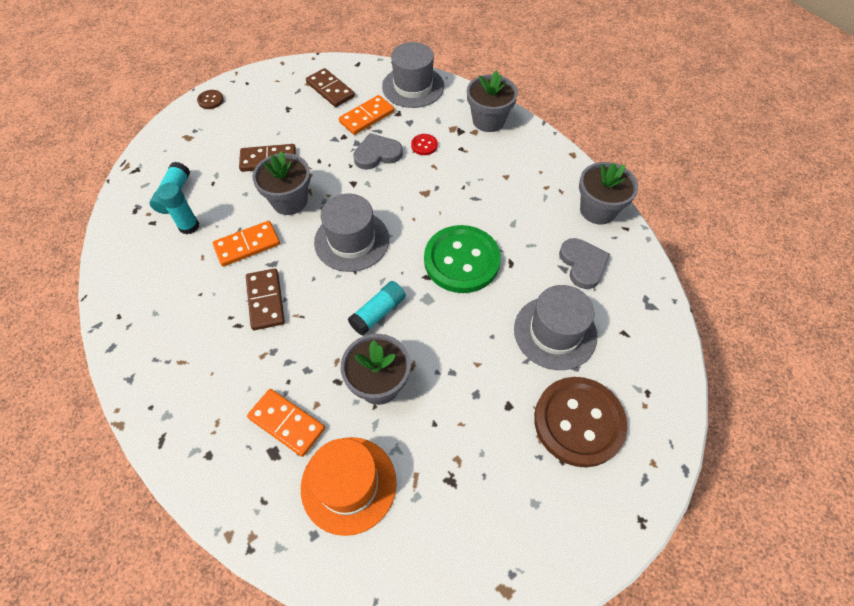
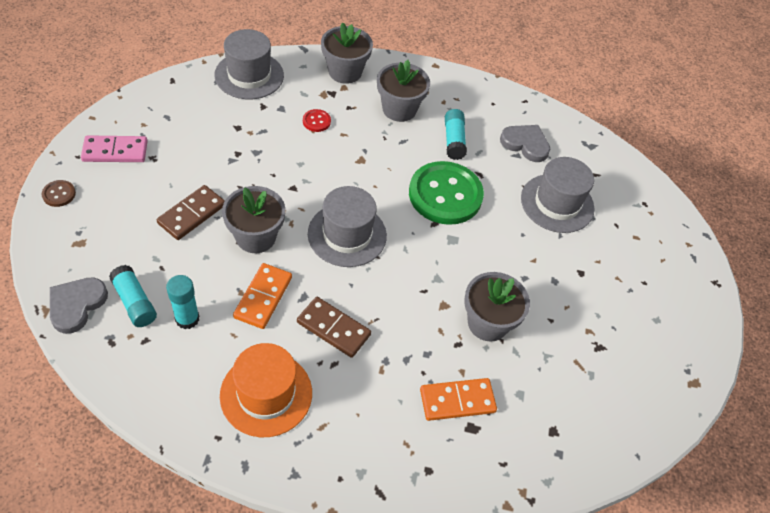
camera: 50 degrees left, 5 degrees down
(270, 92) = (115, 151): none -> pink domino
(330, 90) = (174, 118): brown domino -> none
(348, 484) = (544, 403): orange hat -> orange hat (266, 394)
(367, 117) = (239, 124): orange domino -> none
(377, 154) = (285, 151): grey heart -> grey heart (76, 305)
(378, 313) = (430, 274): turquoise glue stick -> turquoise glue stick (454, 140)
(578, 422) = (628, 251): brown button -> none
(598, 210) = (495, 98): grey flower pot -> grey flower pot (399, 109)

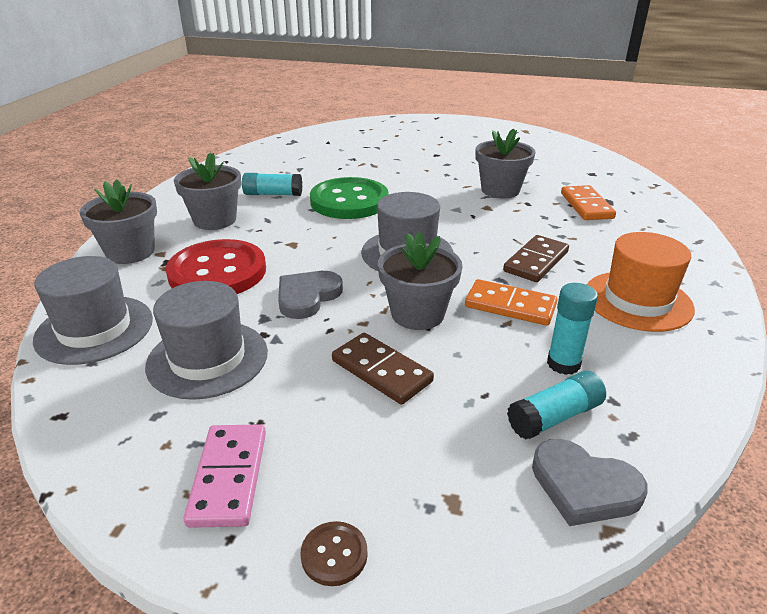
camera: 80 degrees left, 20 degrees down
(316, 121) = (217, 272): red button -> red button, size x2.49
(525, 144) = (286, 164): grey heart -> grey heart (307, 296)
(557, 203) = (361, 157): grey hat -> grey hat (207, 359)

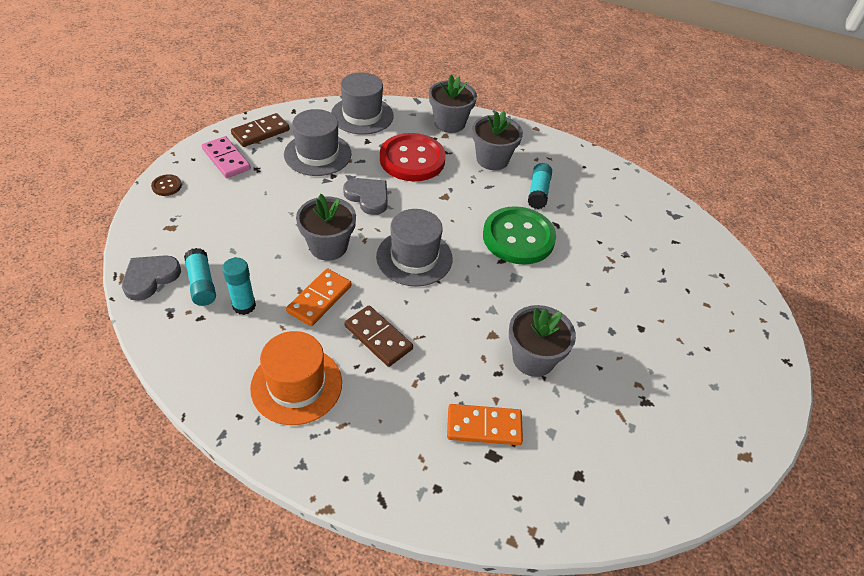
camera: 95 degrees right, 15 degrees up
(229, 477) = (226, 159): pink domino -> pink domino turned 45 degrees clockwise
(381, 371) = (276, 219): brown domino -> brown domino (260, 132)

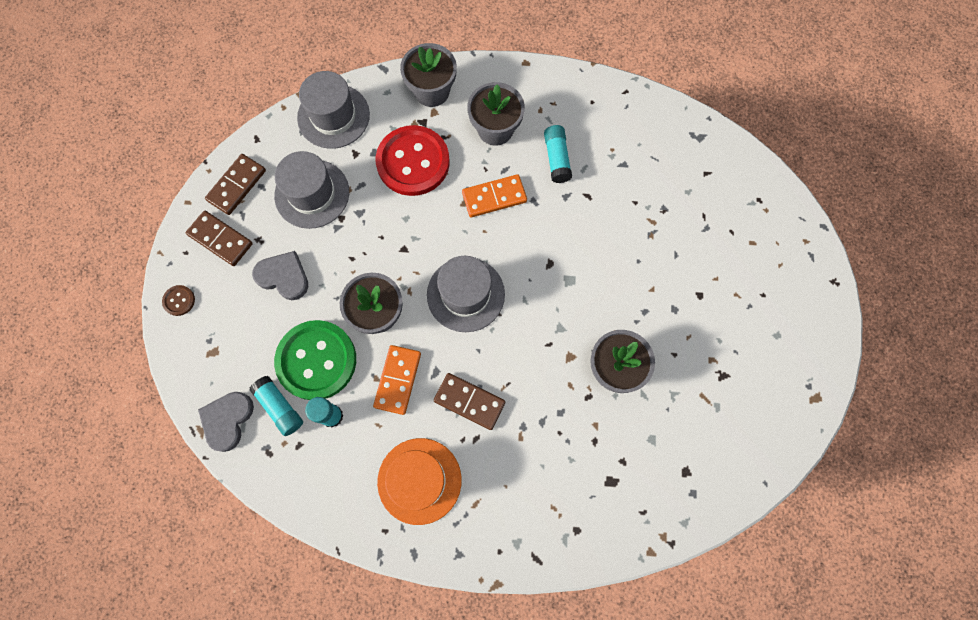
camera: 15 degrees left, 25 degrees up
(226, 159) = (220, 239): pink domino -> brown domino
(368, 197) = (389, 233): grey heart -> grey heart (283, 276)
(484, 426) = (594, 456): orange domino -> orange domino (494, 197)
(518, 237) = (556, 228): green button -> green button (316, 360)

